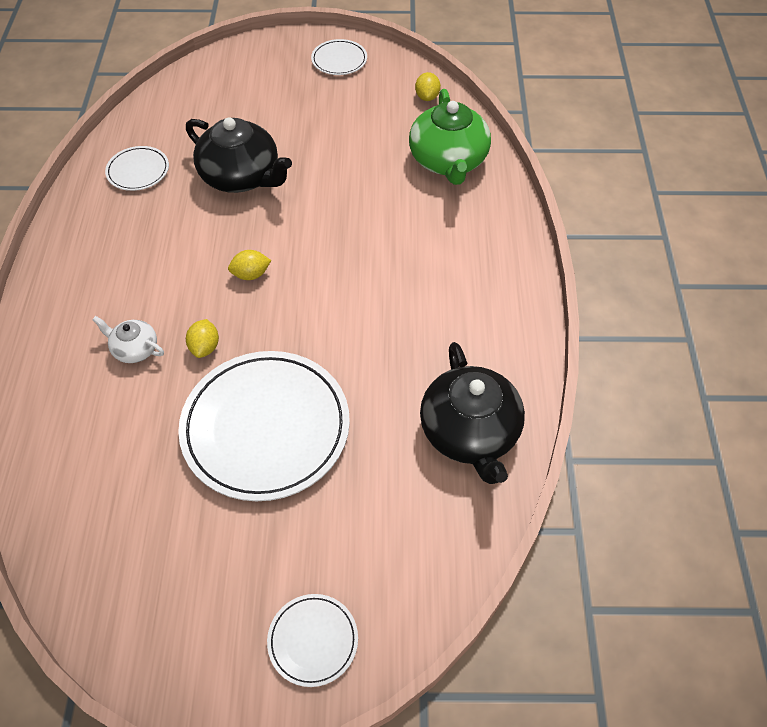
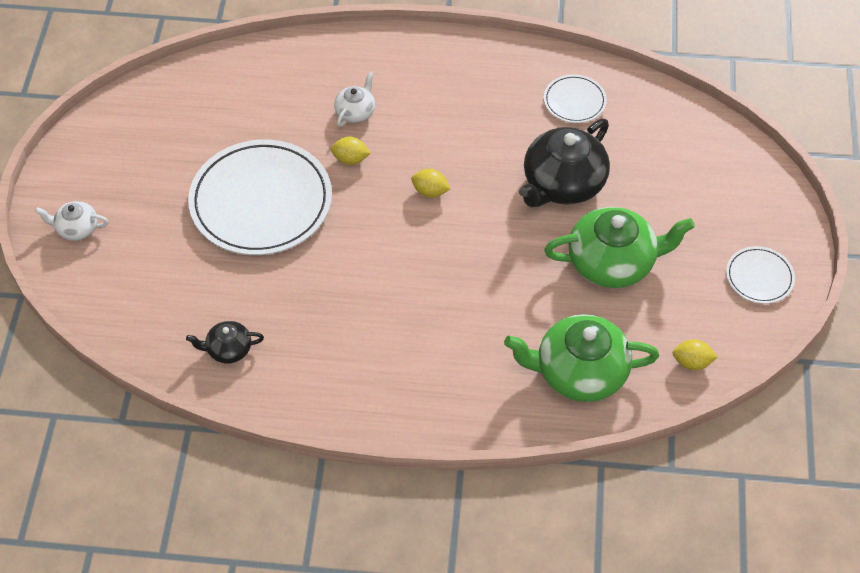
camera: 95 degrees right, 0 degrees up
(251, 274) = (430, 191): yellow lemon -> yellow lemon turned 60 degrees counterclockwise
(313, 640) = (76, 228): white plate -> white teapot
(331, 142) = (613, 262): none -> green teapot
(470, 432) = (228, 349): black teapot -> black teapot, size x0.50

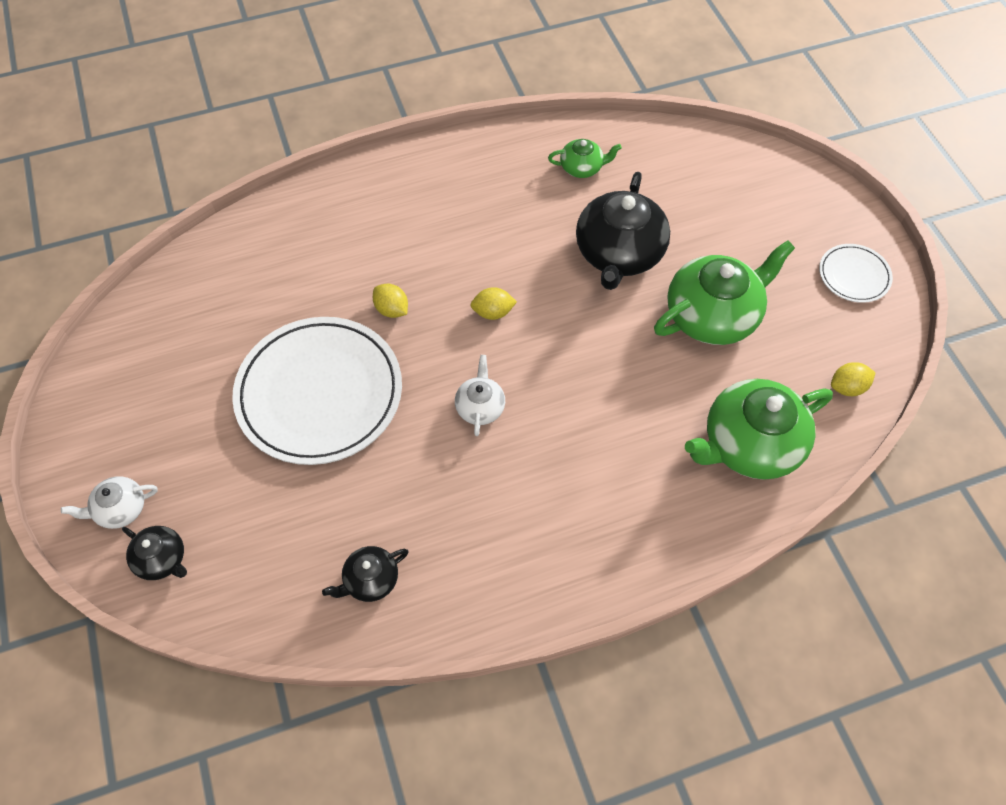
camera: 25 degrees left, 5 degrees up
(89, 275) = (162, 559): none -> black teapot
(350, 159) = (392, 309): yellow lemon -> yellow lemon turned 60 degrees clockwise
(355, 112) = (370, 257): white teapot -> white teapot (480, 407)
(574, 101) = (582, 168): white plate -> green teapot

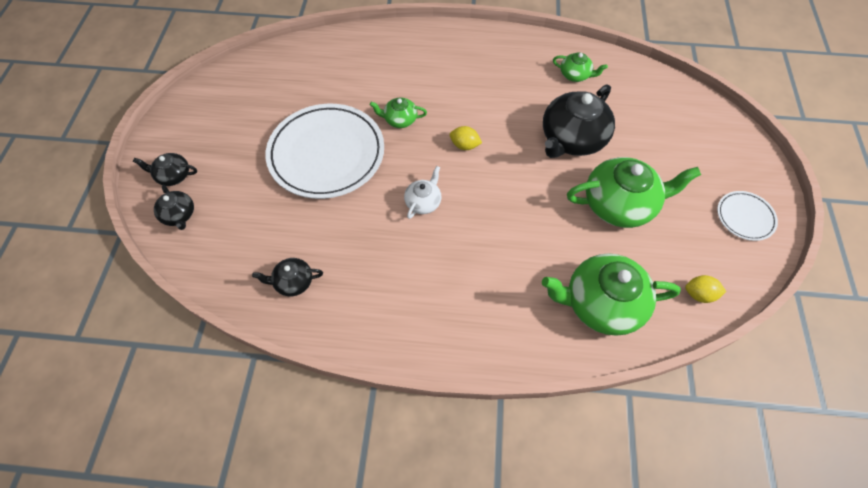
camera: 25 degrees right, 0 degrees up
(120, 509) = (173, 176): white teapot -> black teapot
(392, 309) = (399, 120): yellow lemon -> green teapot

